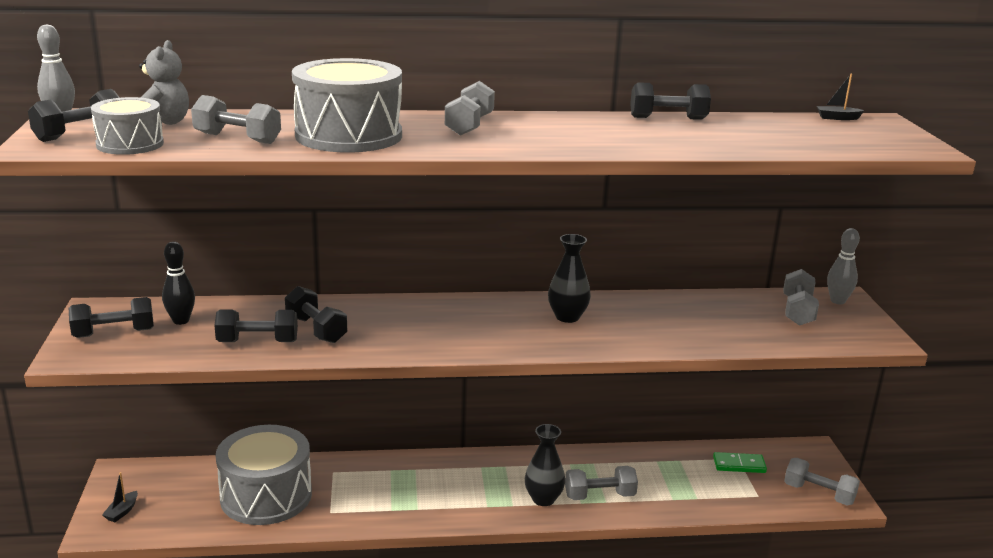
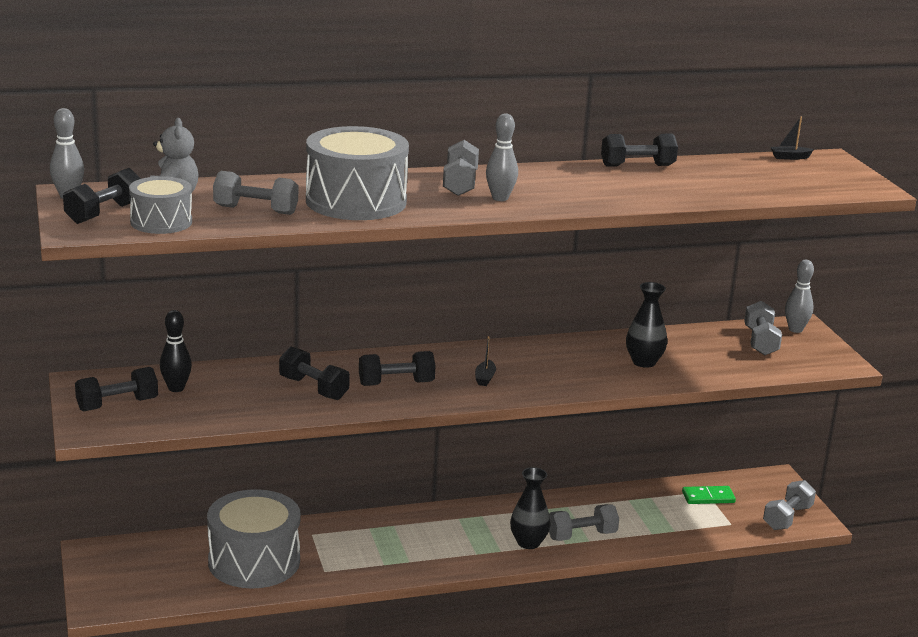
camera: 10 degrees left, 0 degrees up
(122, 512) = (114, 587): black boat -> black boat (485, 378)
(258, 342) = (263, 403): black dumbbell -> black dumbbell (396, 383)
(504, 139) = (500, 198): none -> grey bowling pin
(567, 317) = (548, 361): black vase -> black vase (644, 362)
(819, 494) = (787, 518): grey dumbbell -> grey dumbbell turned 75 degrees counterclockwise

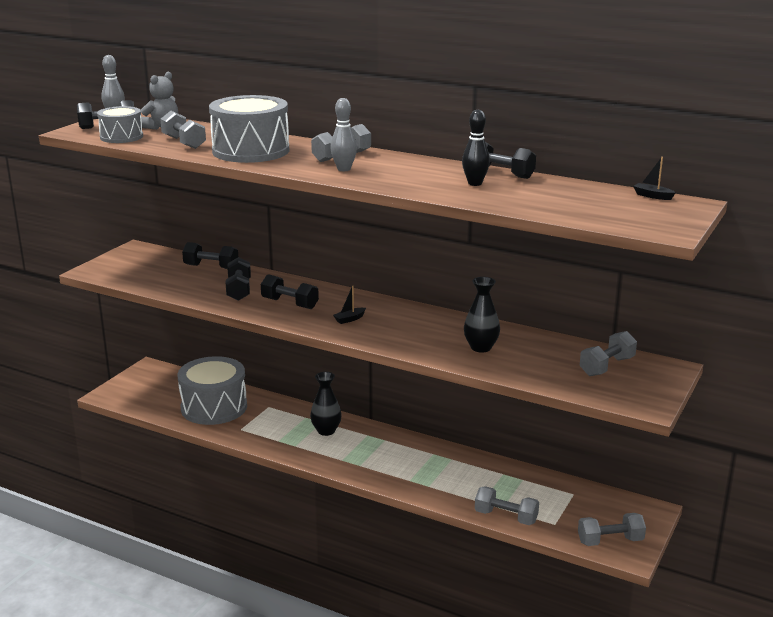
camera: 45 degrees right, 0 degrees up
(117, 404) = (128, 264): black dumbbell -> black dumbbell (211, 267)
(176, 388) = (171, 266): black bowling pin -> black bowling pin (475, 183)
(528, 543) = (385, 469): black vase -> black vase (326, 431)
(581, 535) = (429, 480): grey dumbbell -> grey dumbbell (506, 517)
(708, 497) = (568, 499): green domino -> none
(795, 329) = (658, 369): grey bowling pin -> none

